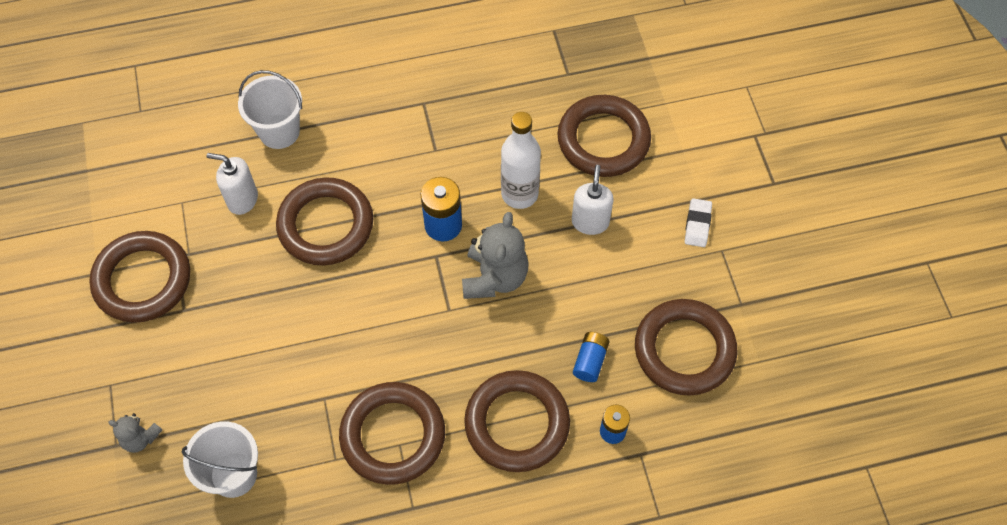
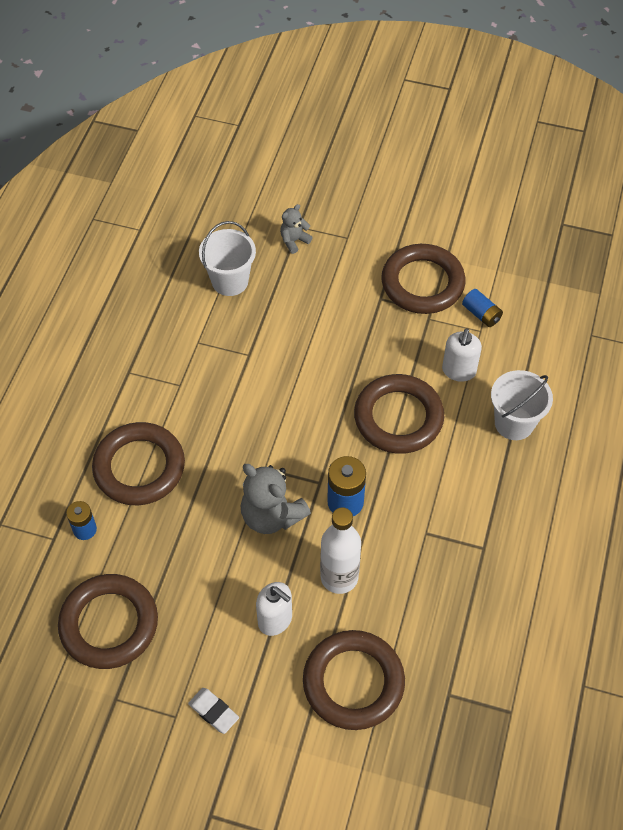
camera: 120 degrees right, 5 degrees down
(242, 199) = (458, 371): white soap dispenser -> white soap dispenser turned 150 degrees clockwise
(393, 435) = (189, 384): brown ring -> none
(590, 361) = (151, 546): blue battery -> blue battery (481, 314)

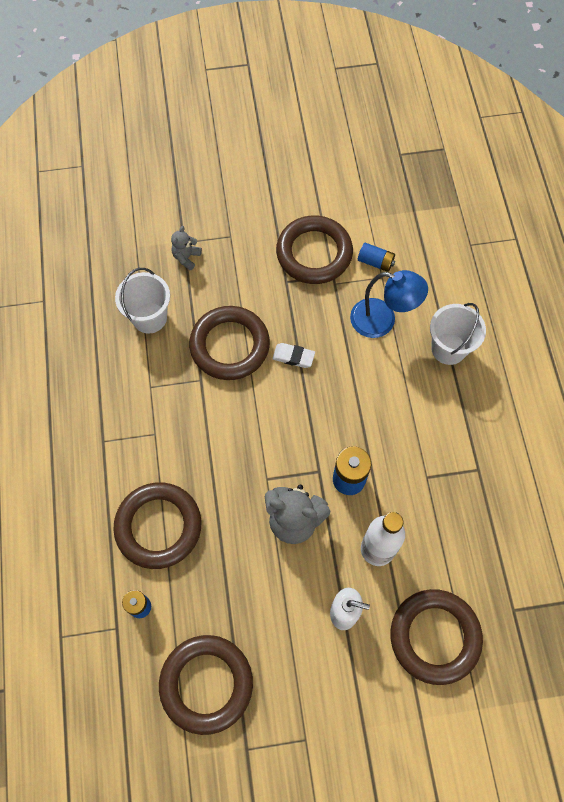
camera: 25 degrees left, 10 degrees up
(213, 712) = (335, 719): white eraser -> white eraser (293, 357)
(398, 417) = (354, 384): brown ring -> brown ring (230, 345)
(458, 371) = (382, 321): white soap dispenser -> blue lamp

